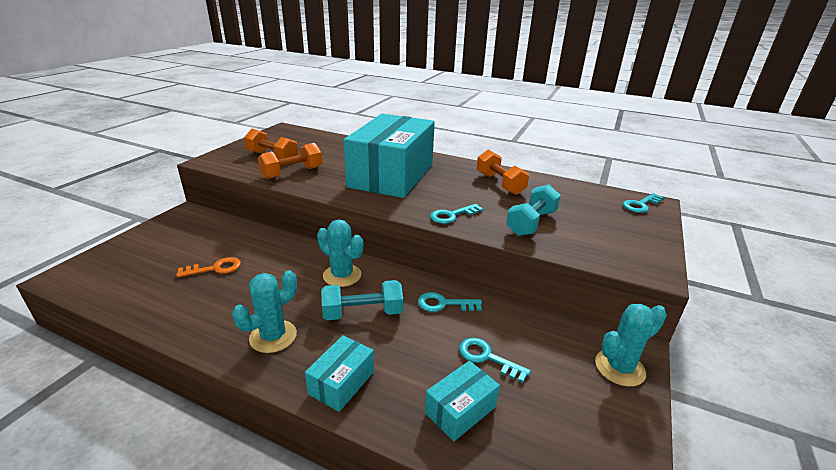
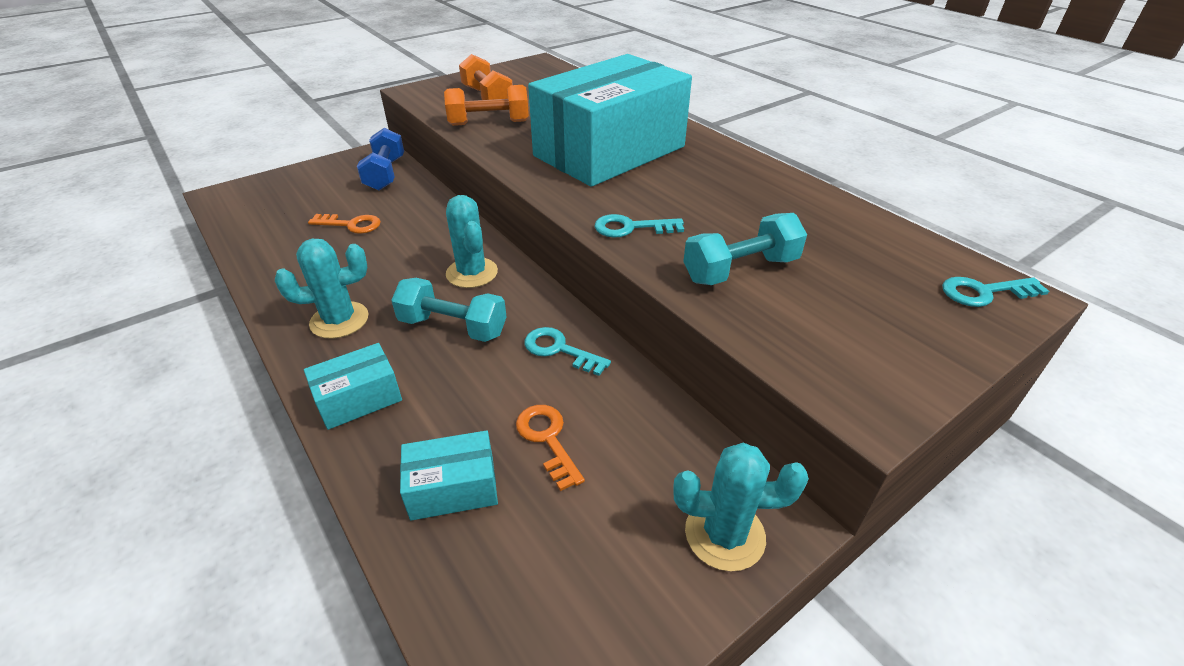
camera: 30 degrees right, 10 degrees up
(208, 227) = (385, 174): none -> blue dumbbell
(487, 358) = (548, 440): turquoise key -> orange key
(499, 184) = (758, 197): orange dumbbell -> none

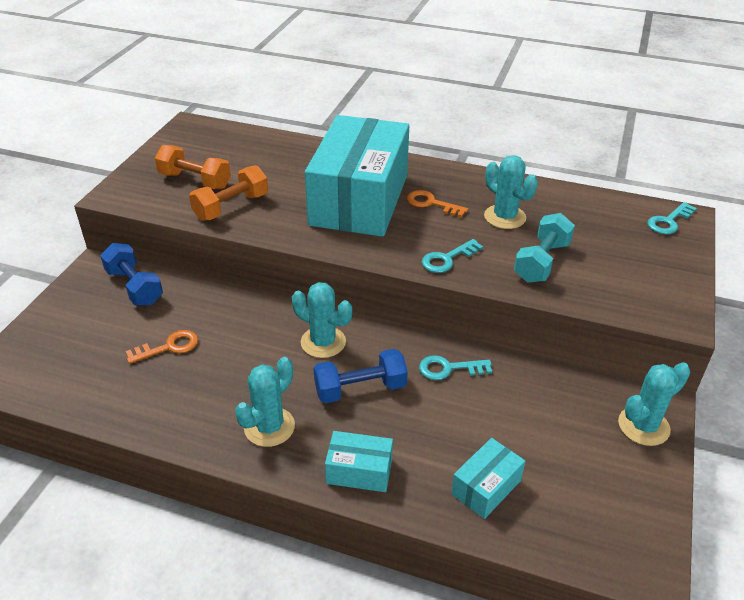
camera: 35 degrees left, 0 degrees up
(359, 399) = (359, 471): turquoise box -> turquoise box turned 75 degrees clockwise
(453, 327) = (360, 389): turquoise dumbbell -> blue dumbbell
(548, 440) = (506, 429): orange key -> orange key (431, 204)
(749, 213) = (505, 217): none -> turquoise cactus

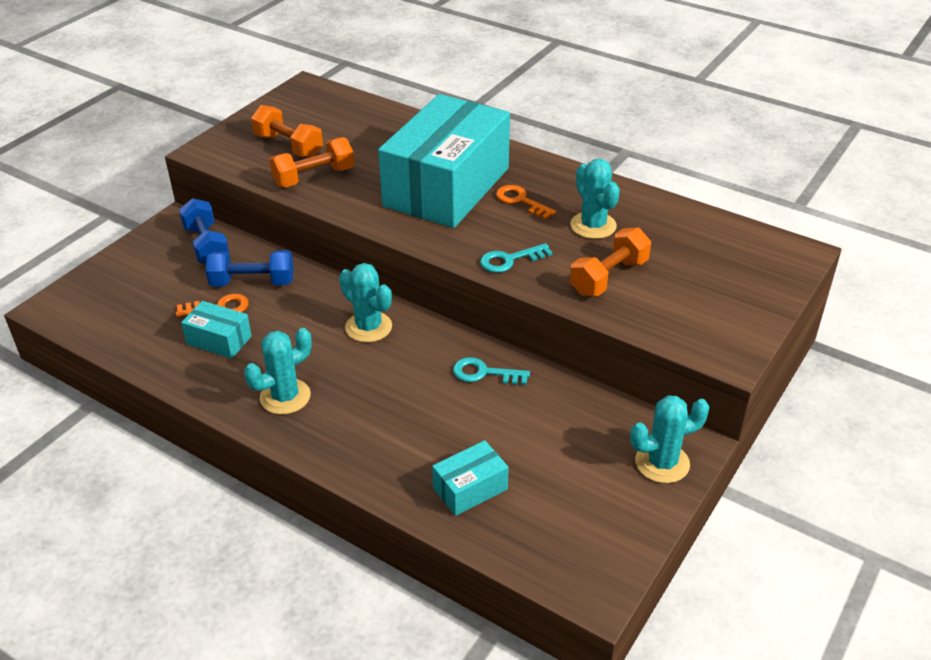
camera: 15 degrees right, 0 degrees up
(359, 471) = (354, 451): turquoise box -> turquoise box (219, 340)
(360, 389) = (386, 377): blue dumbbell -> blue dumbbell (252, 282)
(541, 262) = (609, 277): turquoise dumbbell -> orange dumbbell
(669, 221) = (776, 255): turquoise key -> none

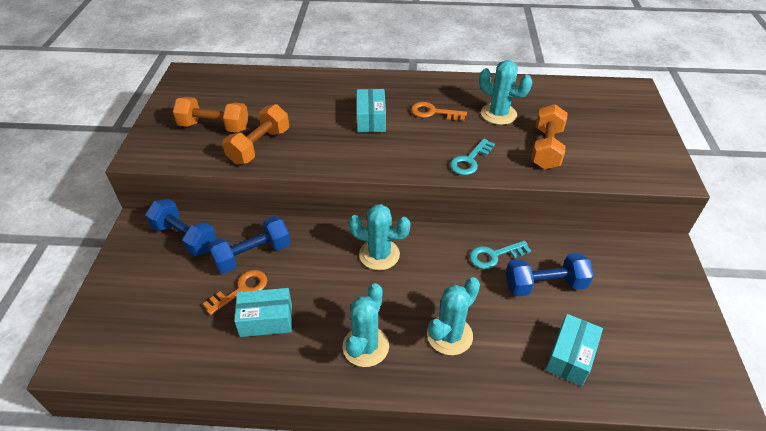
camera: 30 degrees left, 5 degrees up
(446, 187) = (371, 119): turquoise box -> turquoise box, size x0.41
(510, 419) = (544, 285): none -> blue dumbbell
(662, 463) = (665, 271): turquoise cactus -> turquoise cactus (449, 335)

